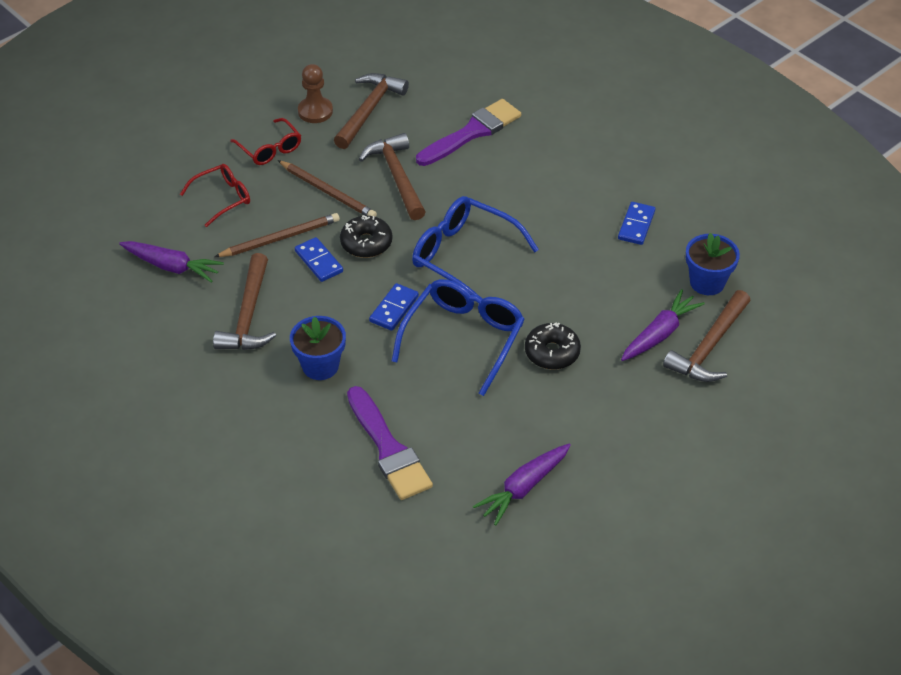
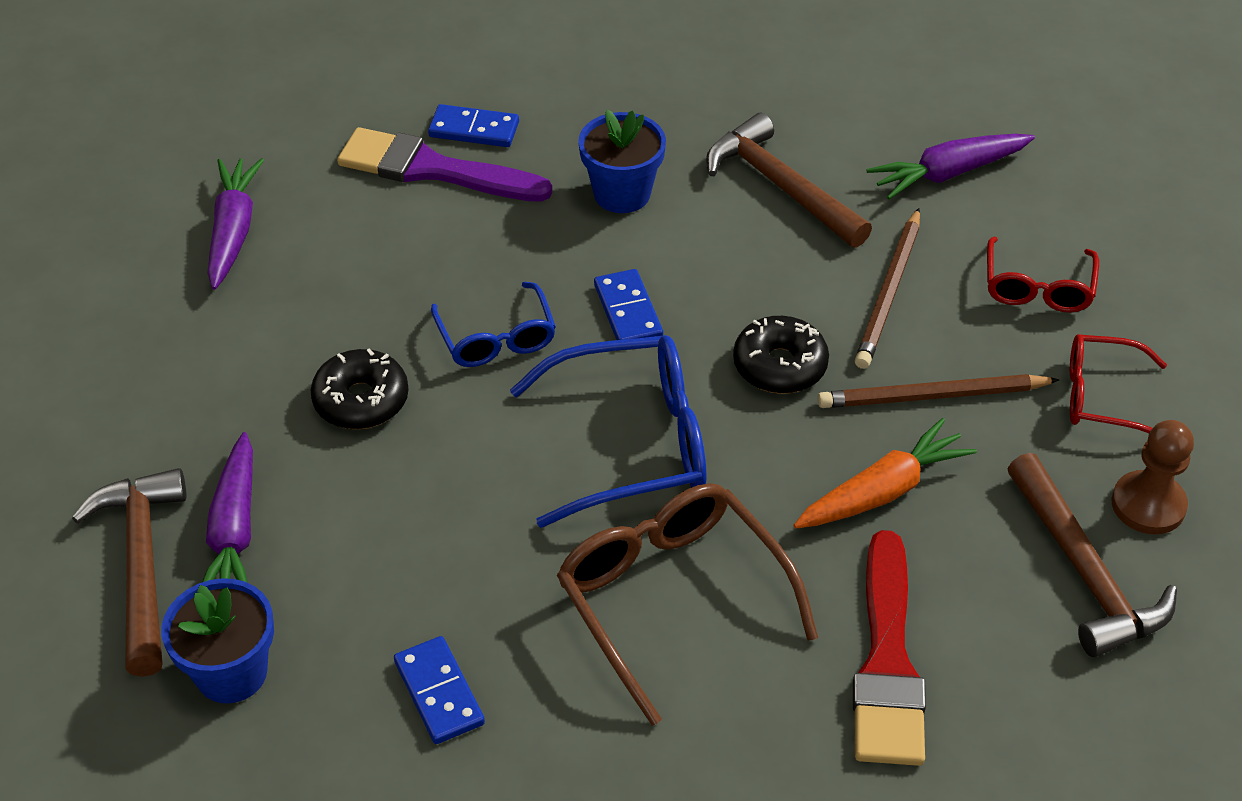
camera: 135 degrees right, 0 degrees up
(318, 261) = (800, 300): blue domino -> blue domino (474, 129)
(397, 177) = (882, 492): brown hammer -> orange carrot
(463, 338) = (496, 338): blue glasses -> blue glasses, size x0.60
(472, 132) = (887, 662): purple brush -> red brush
(518, 197) = (672, 599): none -> brown glasses

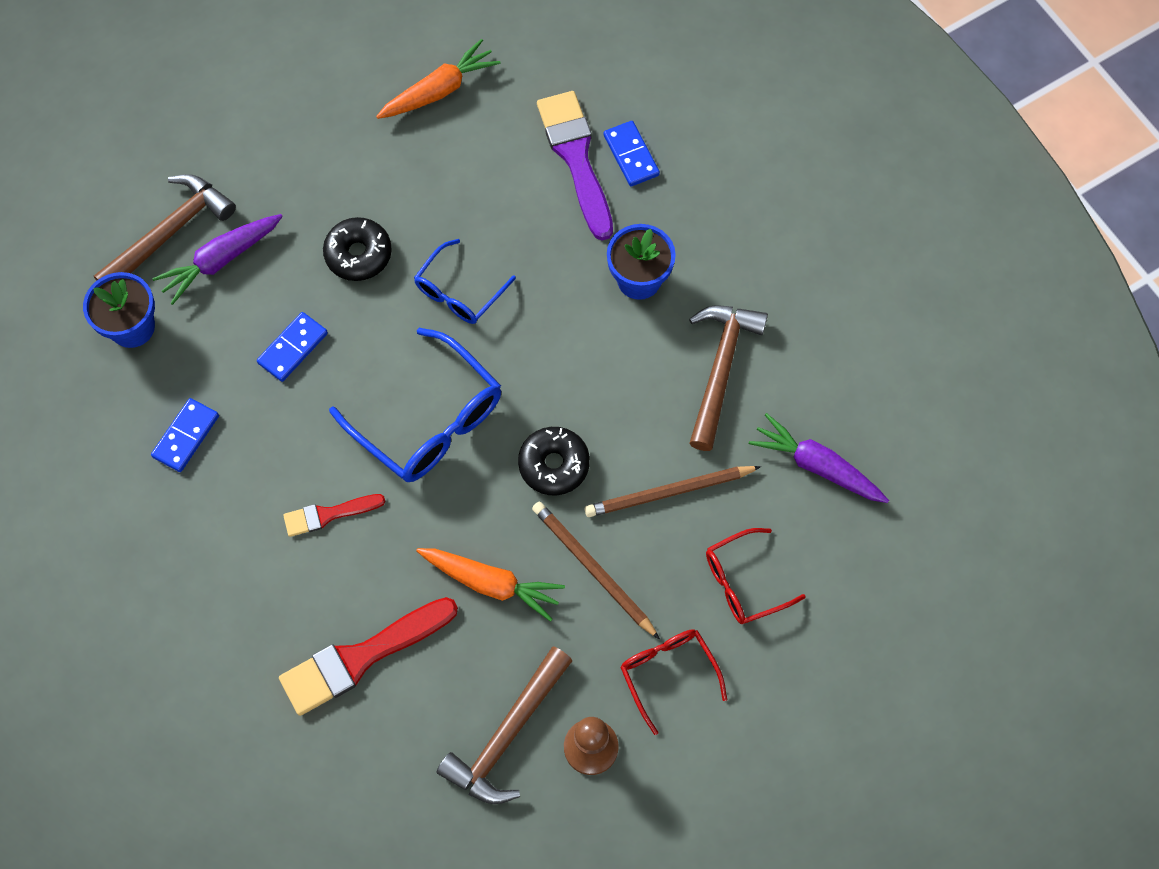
camera: 55 degrees right, 20 degrees up
(233, 232) = (439, 90): purple carrot -> orange carrot
(627, 311) = (536, 349): blue domino -> blue domino (292, 348)
(672, 599) = (328, 515): brown glasses -> red brush

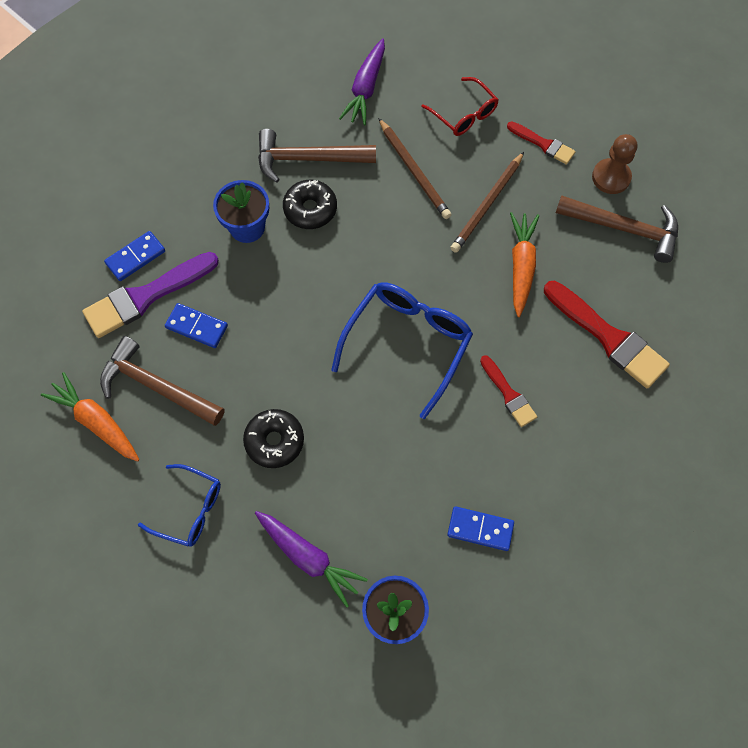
camera: 105 degrees left, 0 degrees up
(170, 232) = (291, 615): brown hammer -> brown hammer (156, 386)
(292, 348) = (375, 467): blue domino -> blue domino (196, 327)
(459, 292) = (290, 352): blue glasses -> blue glasses (189, 509)
(554, 465) = (416, 248): black donut -> black donut (310, 209)
(668, 673) = (543, 144): red glasses -> red brush

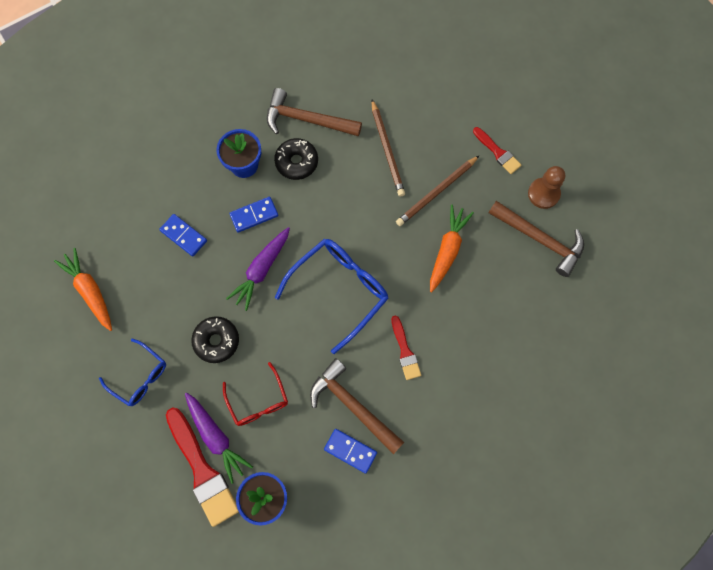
camera: 15 degrees right, 5 degrees up
(135, 257) = (153, 168): blue domino -> blue domino (254, 215)
(146, 296) = (152, 202): purple brush -> none
(156, 386) = (141, 275): brown hammer -> brown hammer (352, 405)
(366, 88) = (370, 70): purple carrot -> purple carrot (262, 269)
(464, 114) = (441, 111): red glasses -> red glasses (258, 401)
(608, 337) = (498, 326): red brush -> red brush (202, 471)

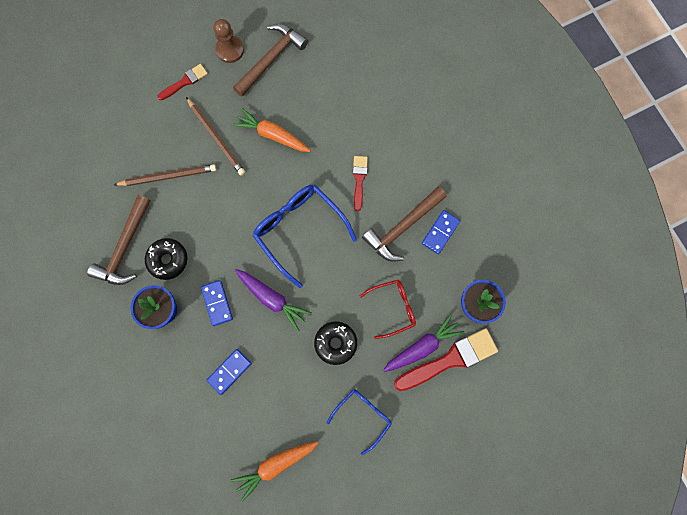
camera: 85 degrees left, 5 degrees up
(405, 351) = (359, 180): red brush -> red brush turned 75 degrees counterclockwise

